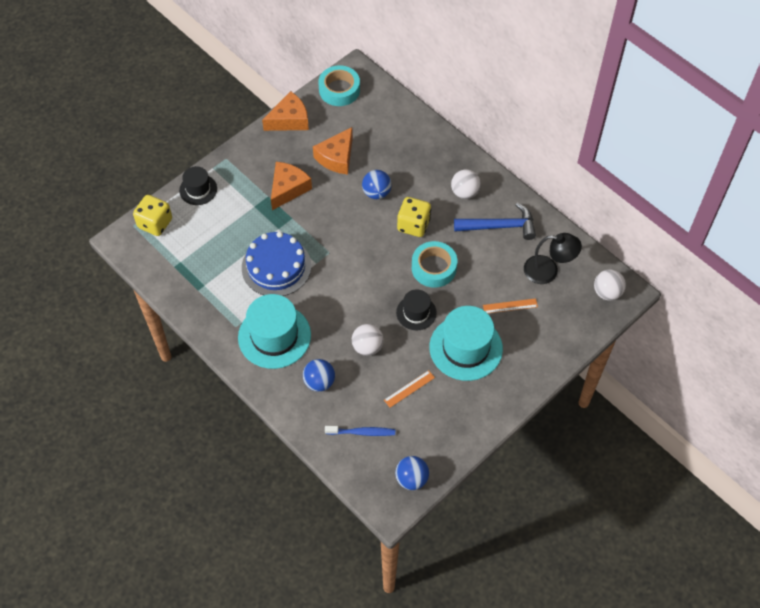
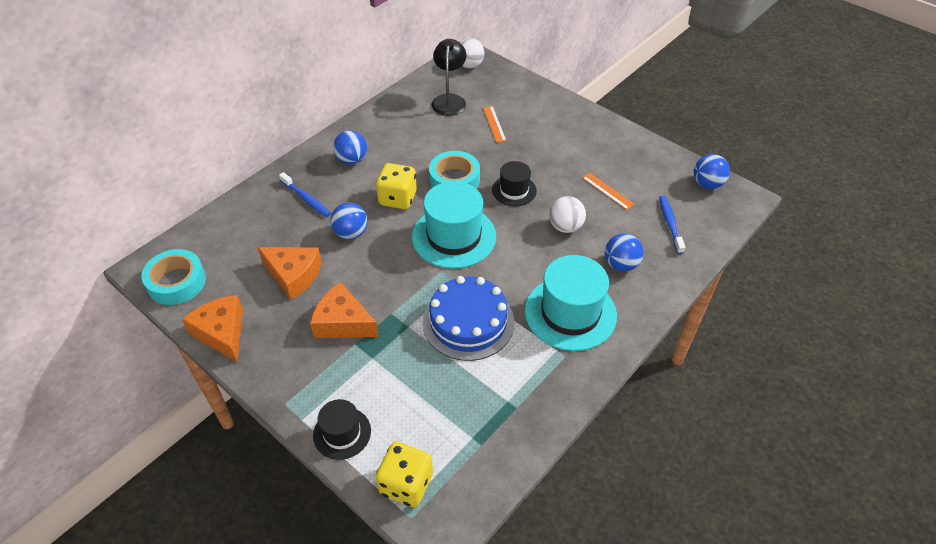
camera: 95 degrees left, 10 degrees down
(418, 162) = (306, 199): none -> blue toothbrush
(464, 192) = (352, 160): white ball -> blue ball
(466, 348) = (549, 152): turquoise hat -> turquoise hat (454, 236)
(500, 226) = (397, 133): blue hammer -> none

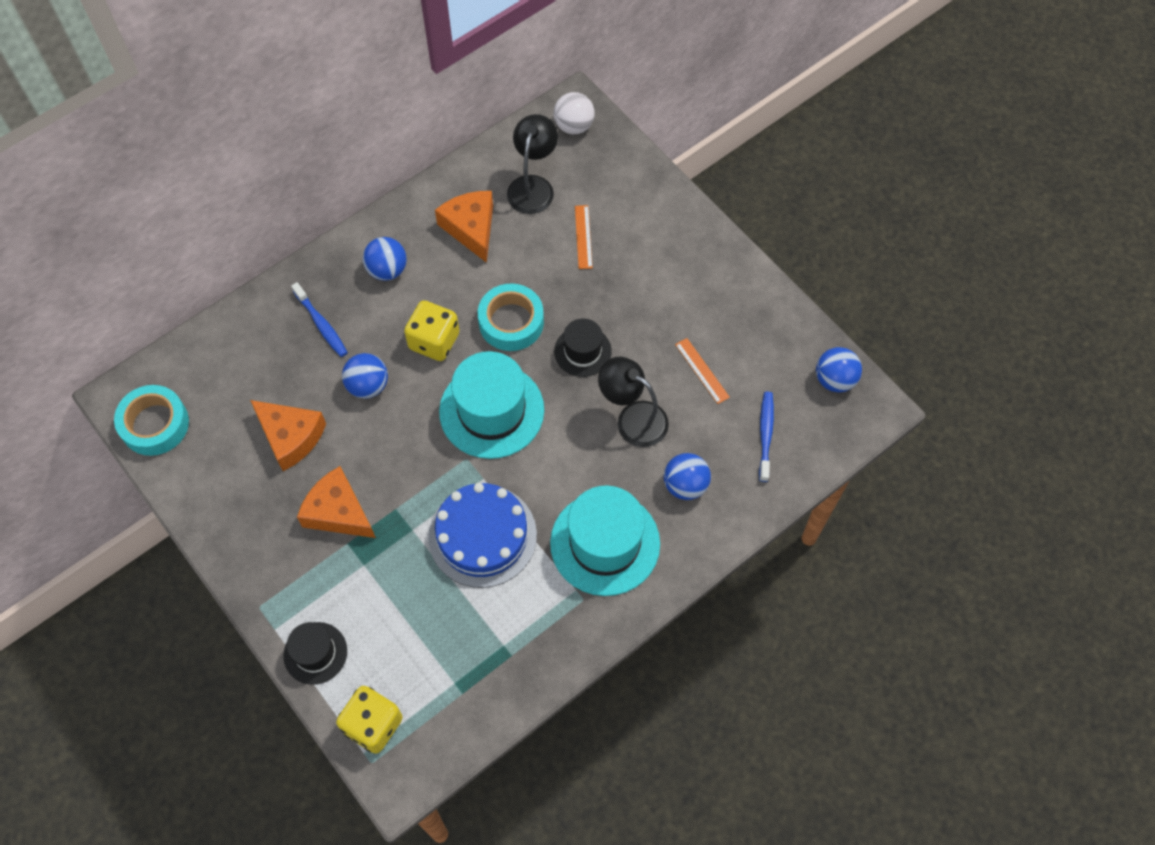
camera: 10 degrees right, 15 degrees up
(222, 333) = (200, 503): orange cheese -> orange cheese (471, 228)
(565, 227) = (633, 418): white ball -> black lamp

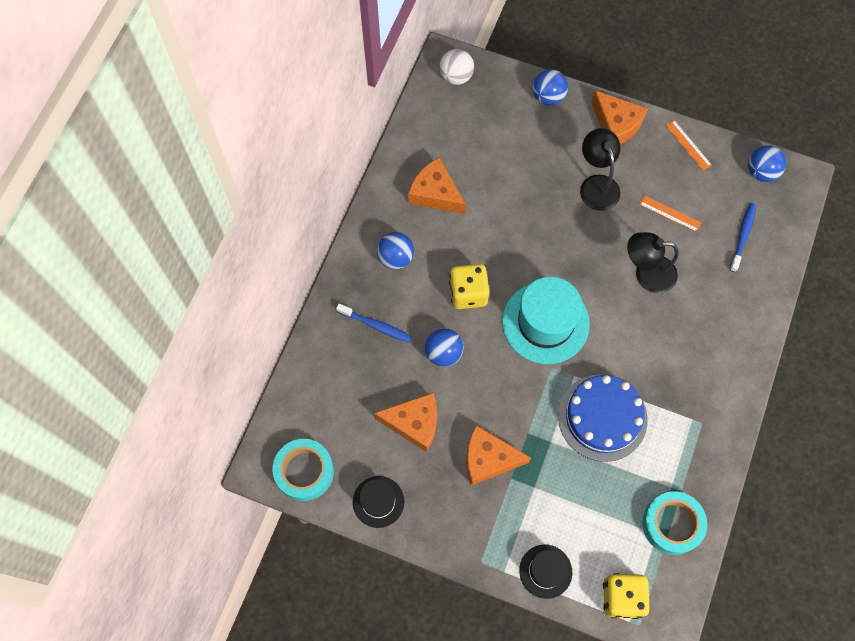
camera: 30 degrees left, 5 degrees up
(511, 322) = (513, 249): turquoise tape -> turquoise tape (672, 524)
(533, 186) = (458, 137): black lamp -> black lamp (597, 185)
(582, 351) = (579, 243): black hat -> black hat (378, 501)
(583, 237) = (521, 157): orange ruler -> orange ruler (688, 145)
(605, 543) = (689, 374): turquoise hat -> none
(685, 485) = (714, 302): blue ball -> blue ball (548, 96)
(708, 253) = (616, 125): none -> orange cheese
(765, 434) = (742, 236): blue toothbrush -> blue toothbrush turned 45 degrees clockwise

